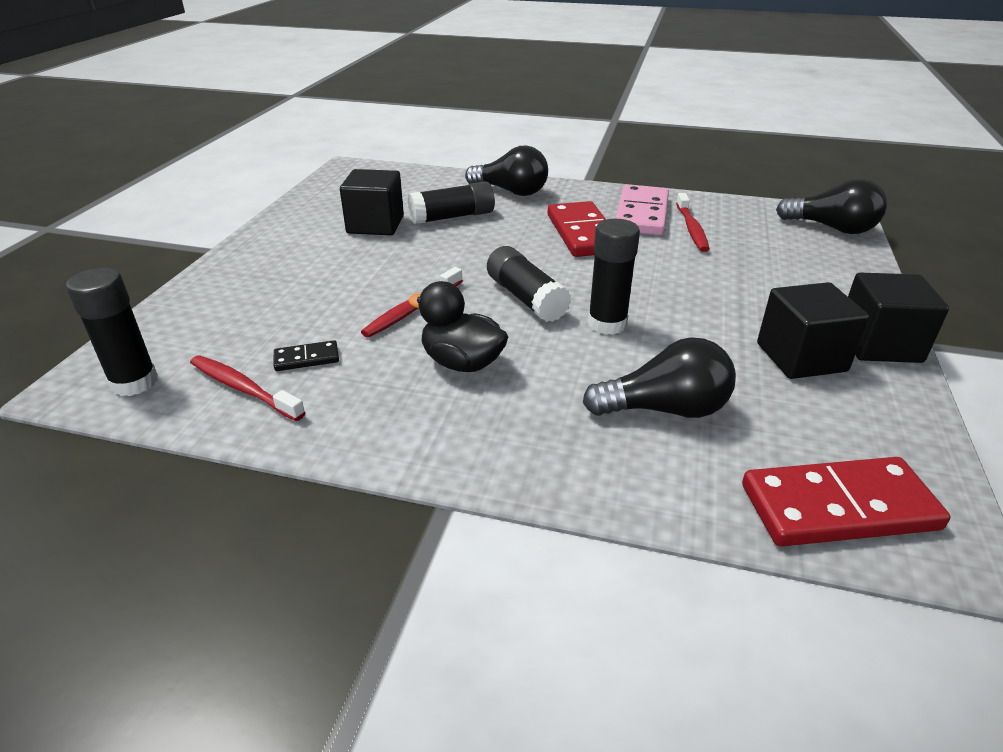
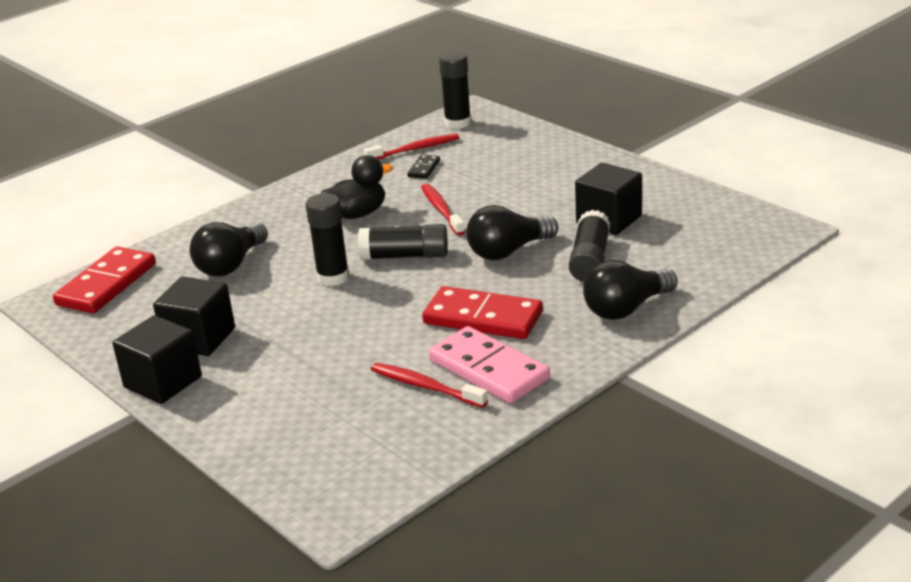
camera: 125 degrees right, 5 degrees down
(832, 228) = (323, 486): black light bulb -> black light bulb (508, 251)

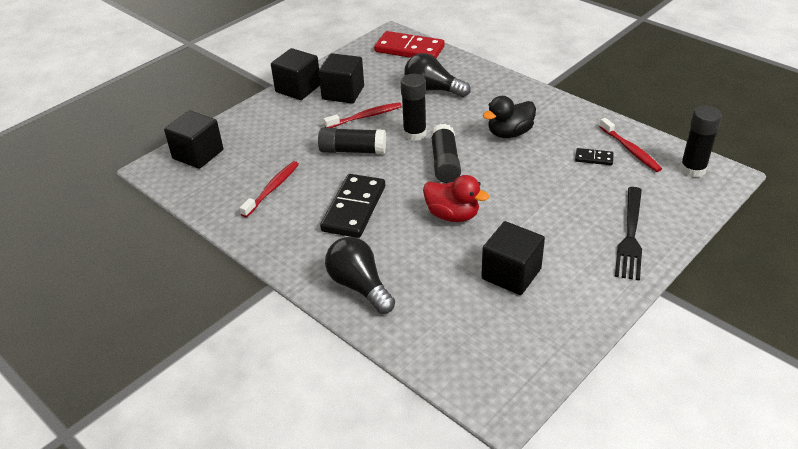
camera: 85 degrees right, 10 degrees up
(313, 470) = (198, 154): none -> black cube
(358, 214) = (509, 133): black duck -> black duck turned 90 degrees clockwise
(441, 210) = (520, 174): red toothbrush -> red toothbrush (365, 116)
(483, 318) = (354, 208): red domino -> black domino
(488, 369) = (286, 216): pink domino -> none
(508, 251) = (452, 215): black light bulb -> red duck
(556, 159) = (630, 236): none -> black fork
(590, 260) = (439, 263): black glue stick -> black glue stick (353, 150)

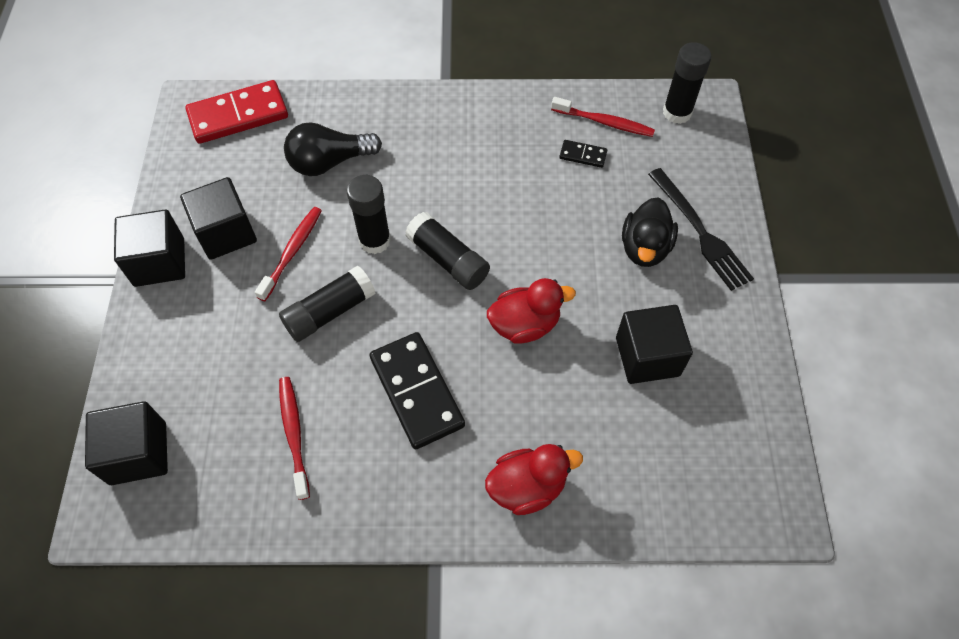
camera: 45 degrees left, 20 degrees up
(359, 286) = (527, 487): black light bulb -> red duck
(509, 133) = (473, 174): black duck -> black duck (645, 248)
(594, 158) = (583, 155): black domino -> black domino turned 45 degrees clockwise

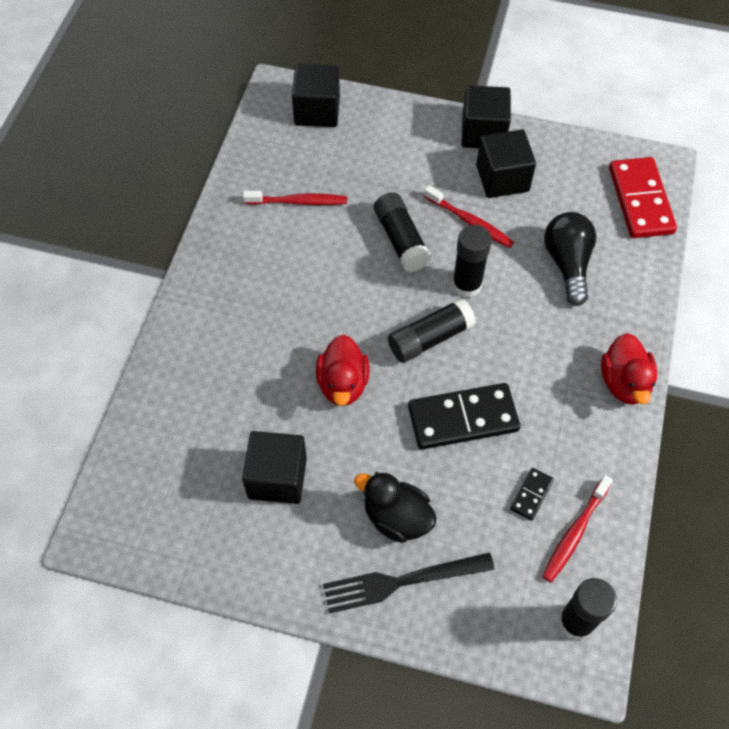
camera: 105 degrees right, 0 degrees up
(416, 392) = (306, 287): black domino -> black domino (463, 418)
(527, 487) = (196, 346): red duck -> red duck (624, 382)

